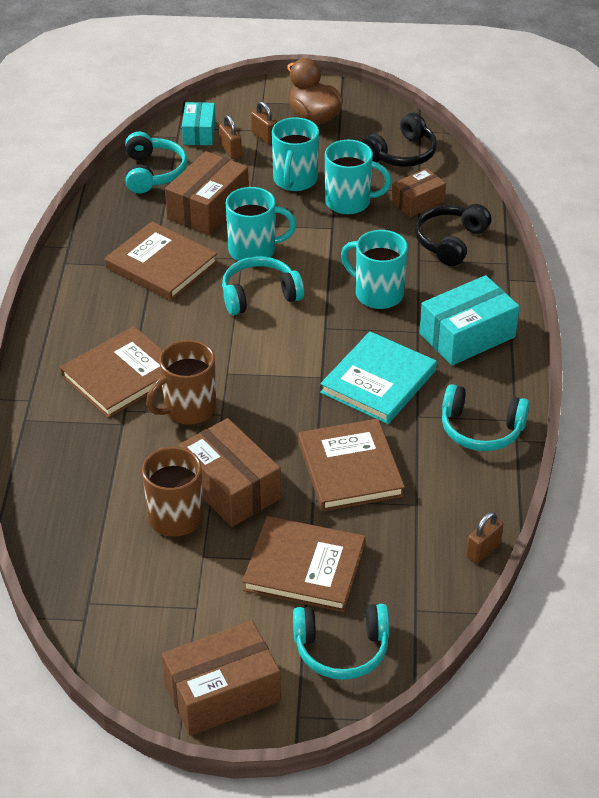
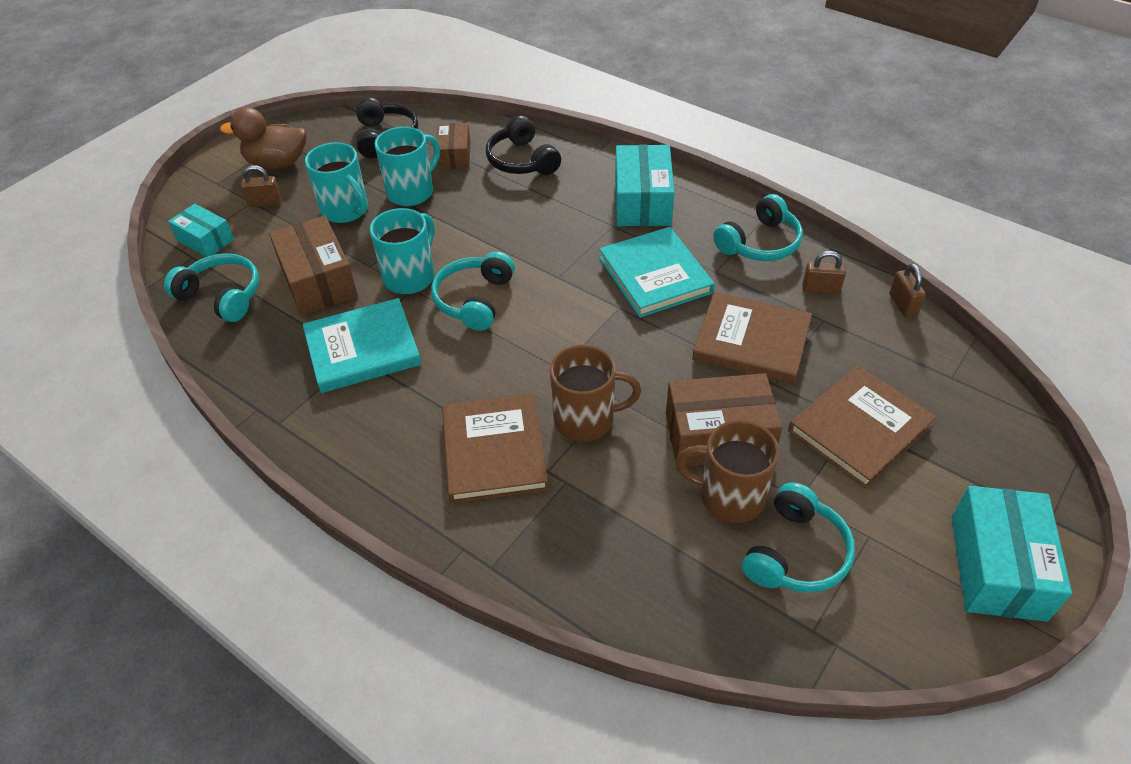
camera: 55 degrees left, 5 degrees up
(161, 265) = (362, 349): brown book -> turquoise book
(188, 409) = (586, 420): brown mug -> brown mug turned 90 degrees counterclockwise
(222, 692) = (997, 567): brown box -> turquoise box
(230, 151) = (257, 231): brown padlock -> brown padlock (820, 289)
(341, 649) = (978, 449): turquoise headphones -> turquoise headphones (796, 553)
(377, 294) = (544, 227): turquoise mug -> none

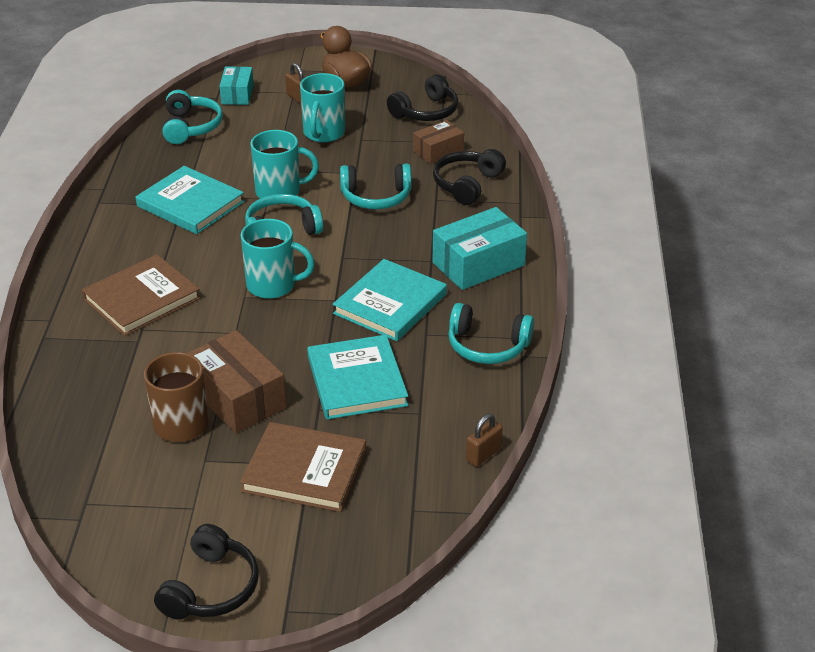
camera: 55 degrees right, 10 degrees down
(318, 281) = (239, 156): brown box -> none
(412, 192) = (373, 151): turquoise mug -> turquoise mug (273, 285)
(586, 420) = (203, 328): brown mug -> none
(751, 341) = (357, 381): brown book -> turquoise book
(796, 553) = (150, 473): turquoise headphones -> turquoise headphones (376, 197)
(820, 289) = (458, 400): brown padlock -> none
(997, 567) = (211, 588): turquoise box -> black headphones

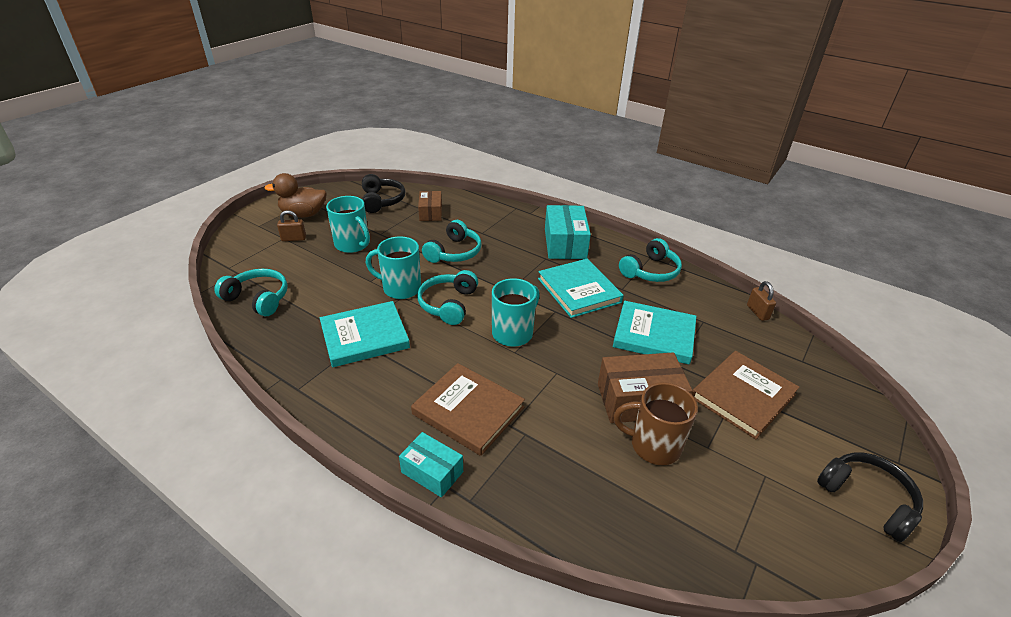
camera: 60 degrees left, 0 degrees up
(142, 299) = (468, 410): brown book -> brown book turned 45 degrees counterclockwise
(237, 94) = (248, 261): turquoise box -> turquoise box (432, 472)
(280, 192) = (400, 288): turquoise mug -> turquoise mug turned 105 degrees counterclockwise
(467, 184) = (478, 217): black headphones -> none

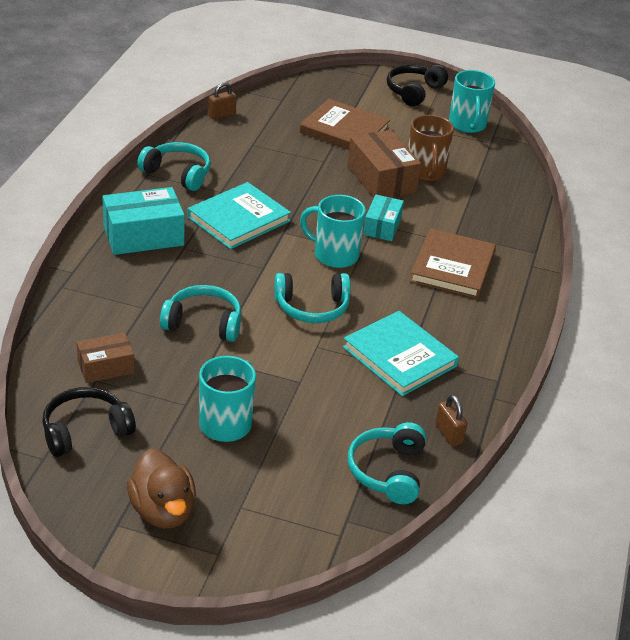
camera: 110 degrees left, 0 degrees up
(293, 239) = (238, 493): brown padlock -> brown padlock (449, 434)
(400, 288) = (302, 351): turquoise mug -> turquoise mug (467, 125)
(432, 472) = (525, 275): turquoise box -> turquoise box (382, 226)
(654, 335) = (289, 172): turquoise book -> none

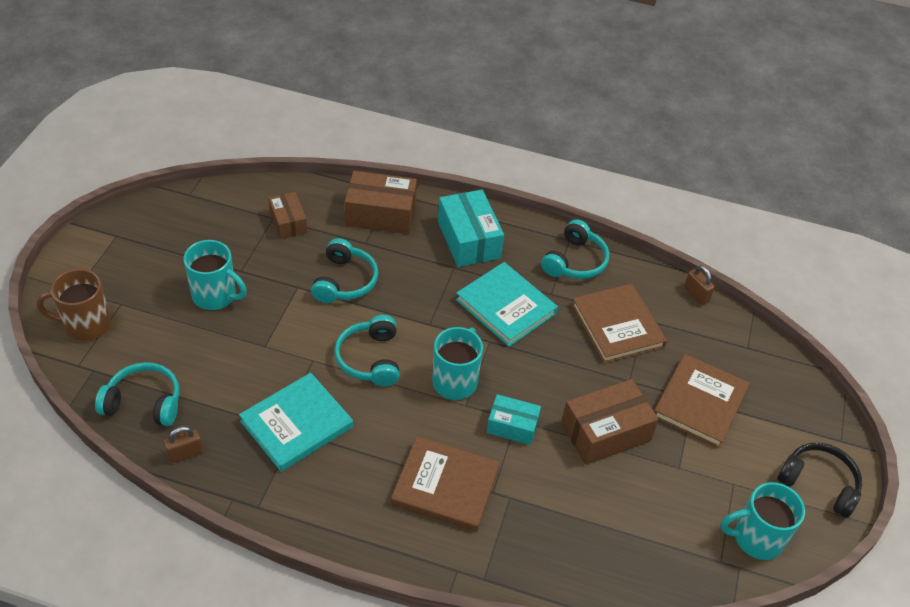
camera: 90 degrees right, 10 degrees up
(85, 430) = (216, 214): black headphones -> none
(98, 295) = (380, 214): none -> brown box
(163, 511) = (124, 259): brown duck -> none
(261, 159) = (617, 326): none -> brown book
(425, 172) = (630, 478): brown mug -> brown mug (85, 325)

